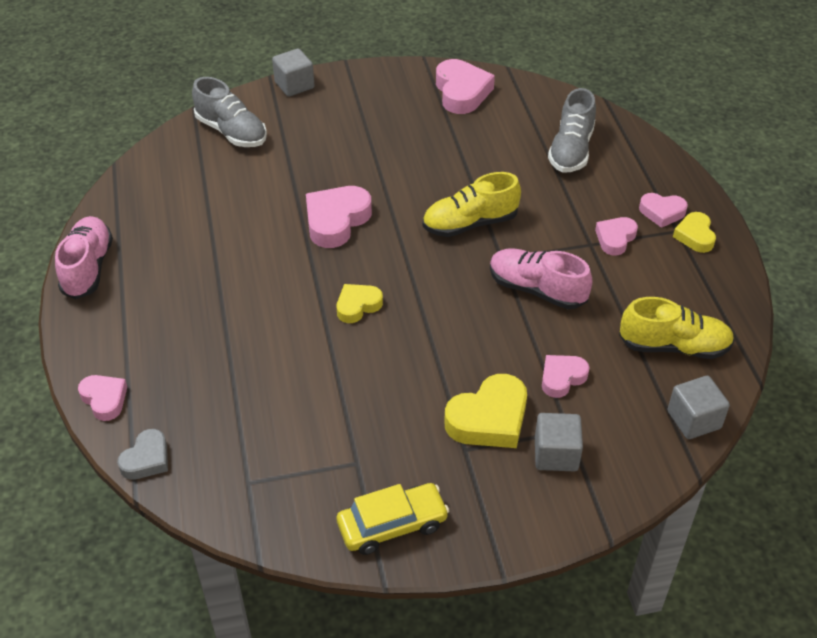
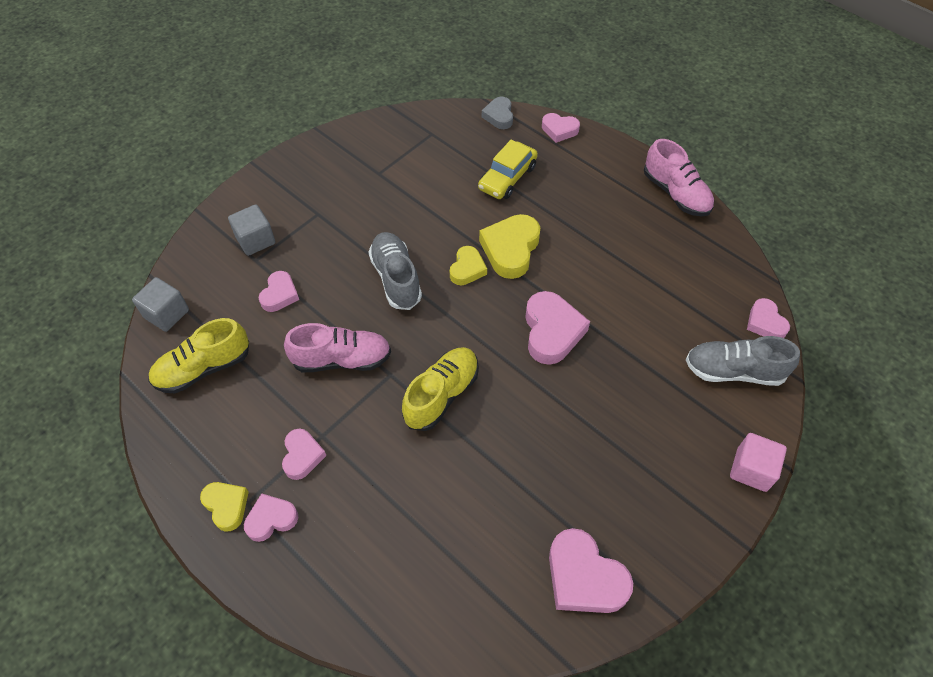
camera: 145 degrees right, 10 degrees up
(165, 145) = (765, 323): none -> pink heart
(294, 85) = (751, 469): grey cube -> pink cube
(392, 525) = (331, 154): yellow car -> yellow car (507, 177)
(489, 419) = (314, 239): yellow heart -> yellow heart (510, 249)
(571, 150) = (408, 556): grey shoe -> grey shoe (396, 278)

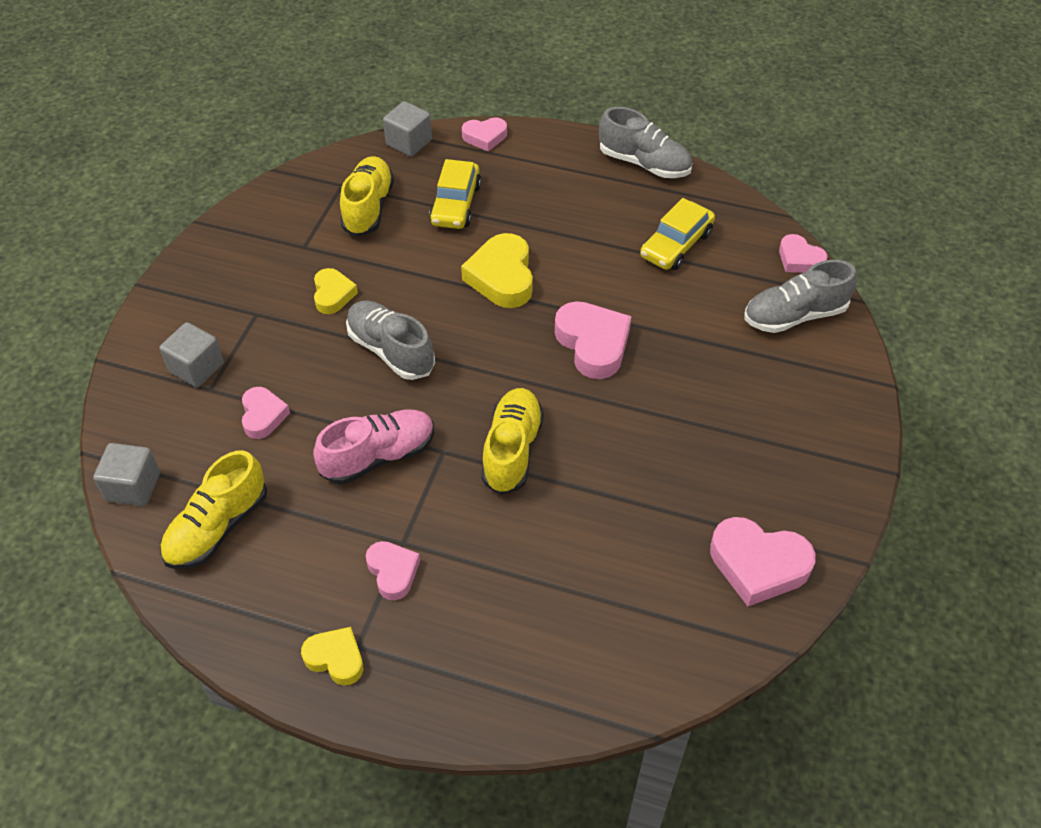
camera: 25 degrees left, 5 degrees down
(271, 519) = (396, 650): pink heart -> none
(441, 158) = (368, 208): none -> yellow shoe
(467, 269) = (465, 313): yellow heart -> yellow heart (333, 294)
(499, 116) = (409, 142): grey heart -> grey cube
(665, 272) = (676, 245): none -> yellow car
(676, 194) = (644, 163): pink shoe -> grey shoe
(751, 469) = (860, 400): pink cube -> none

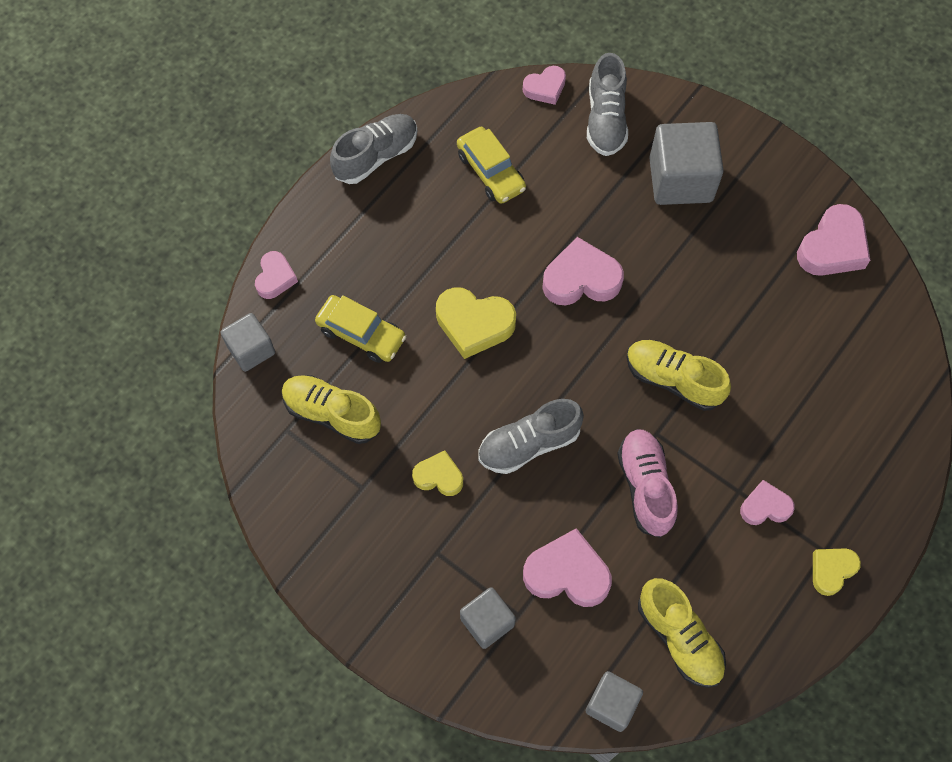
camera: 70 degrees left, 15 degrees up
(263, 416) = (567, 573): pink heart -> pink heart, size x1.66
(760, 397) = (680, 179): none -> grey cube

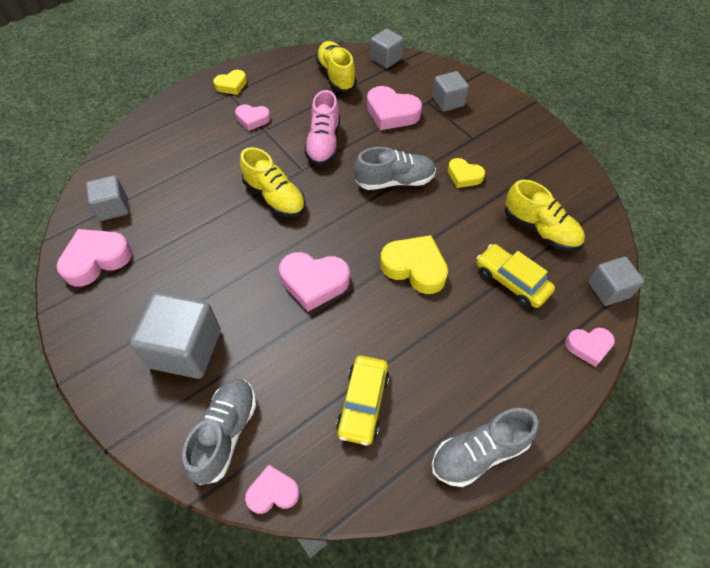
camera: 165 degrees left, 10 degrees down
(275, 278) = (588, 346): pink heart -> pink heart turned 120 degrees counterclockwise
(490, 172) = (363, 403): yellow car -> yellow car turned 150 degrees counterclockwise
(860, 315) = (113, 208): none -> grey cube

